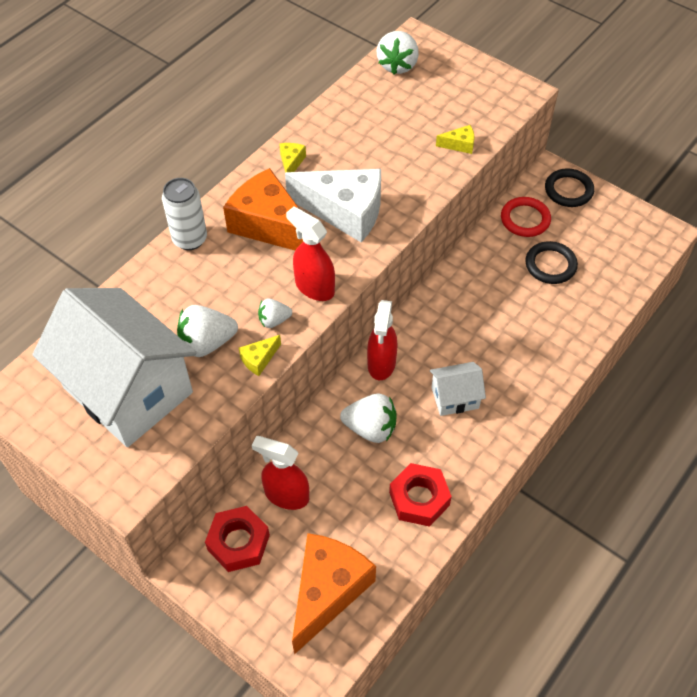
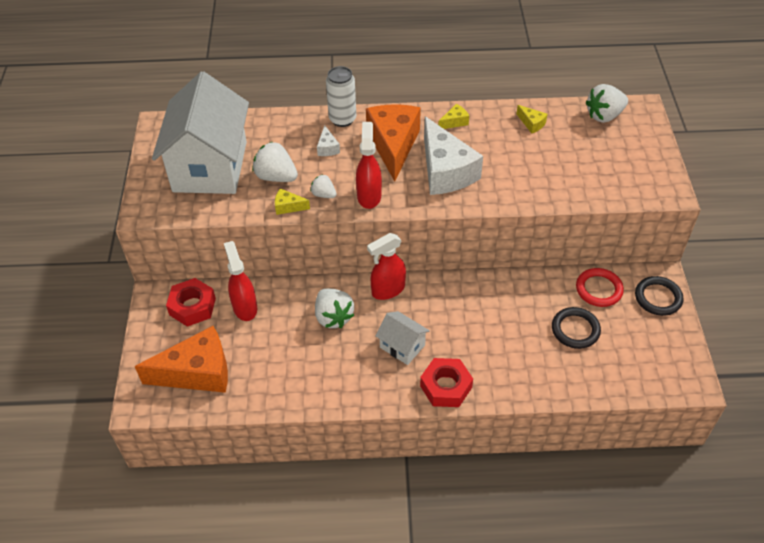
camera: 50 degrees right, 5 degrees down
(215, 276) = (327, 148): none -> white cheese
(419, 499) = (305, 377): red nut -> red nut (446, 387)
(459, 145) = (574, 190): yellow cheese -> yellow cheese (531, 123)

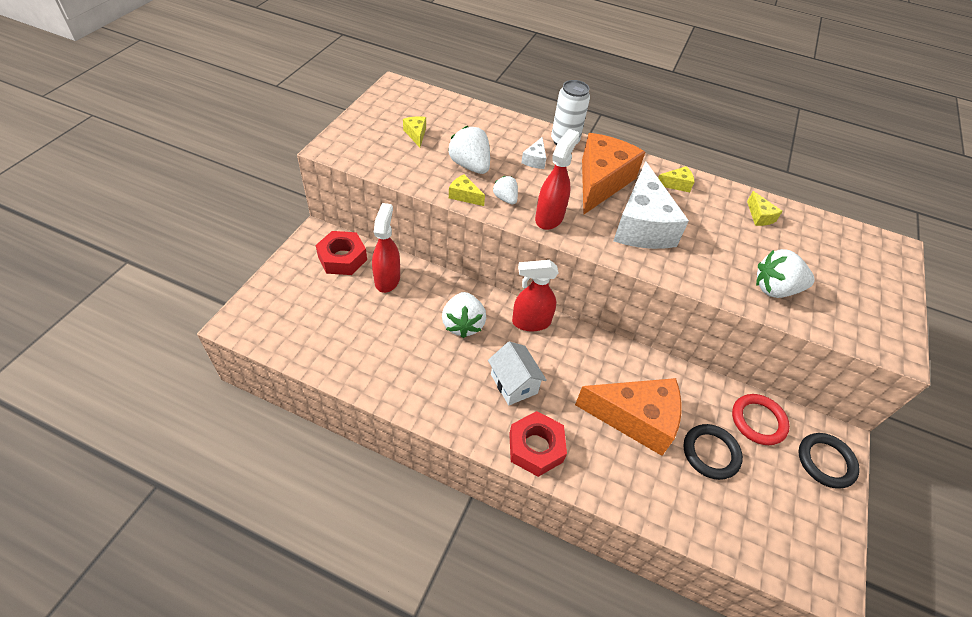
camera: 20 degrees right, 0 degrees up
(197, 372) = (307, 318): orange cheese -> orange cheese (635, 419)
(210, 166) = (416, 134): white house -> yellow cheese
(604, 115) = (847, 239): white strawberry -> white strawberry (775, 289)

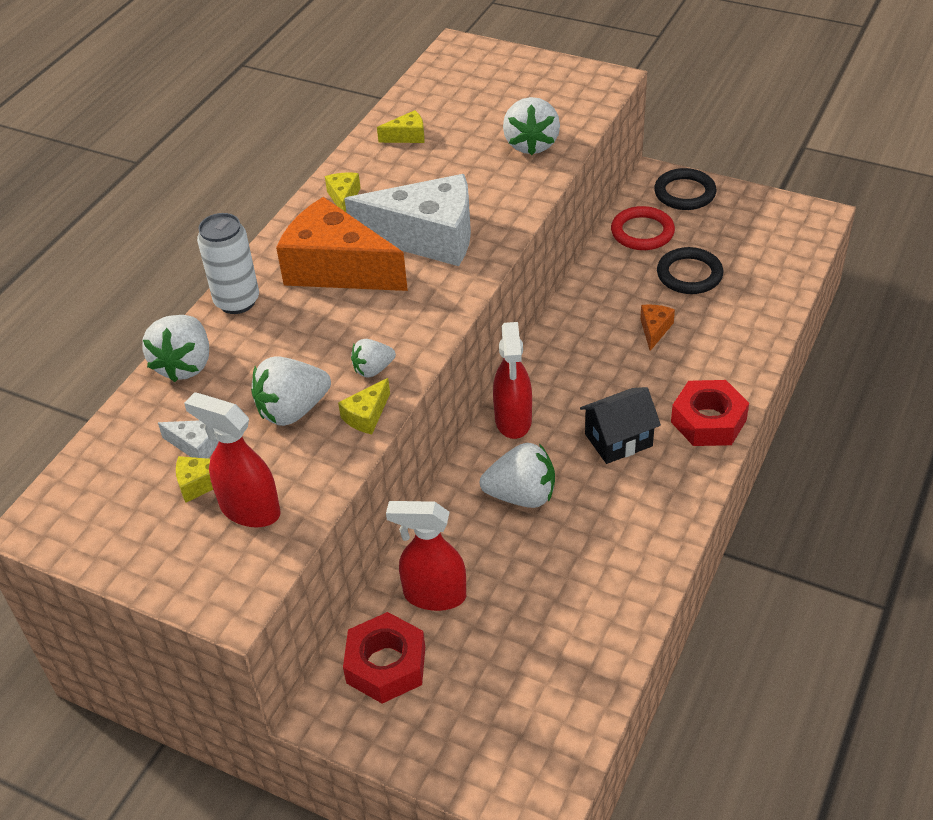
camera: 80 degrees left, 5 degrees down
(508, 124) = (185, 365): none -> white strawberry
(514, 384) = (618, 440): white house -> black house
(535, 160) = (282, 335): white cheese -> white cheese (196, 446)
(549, 217) = (414, 324): red spray bottle -> red spray bottle (249, 510)
(635, 419) = (654, 330): orange cheese -> orange cheese, size x0.41

